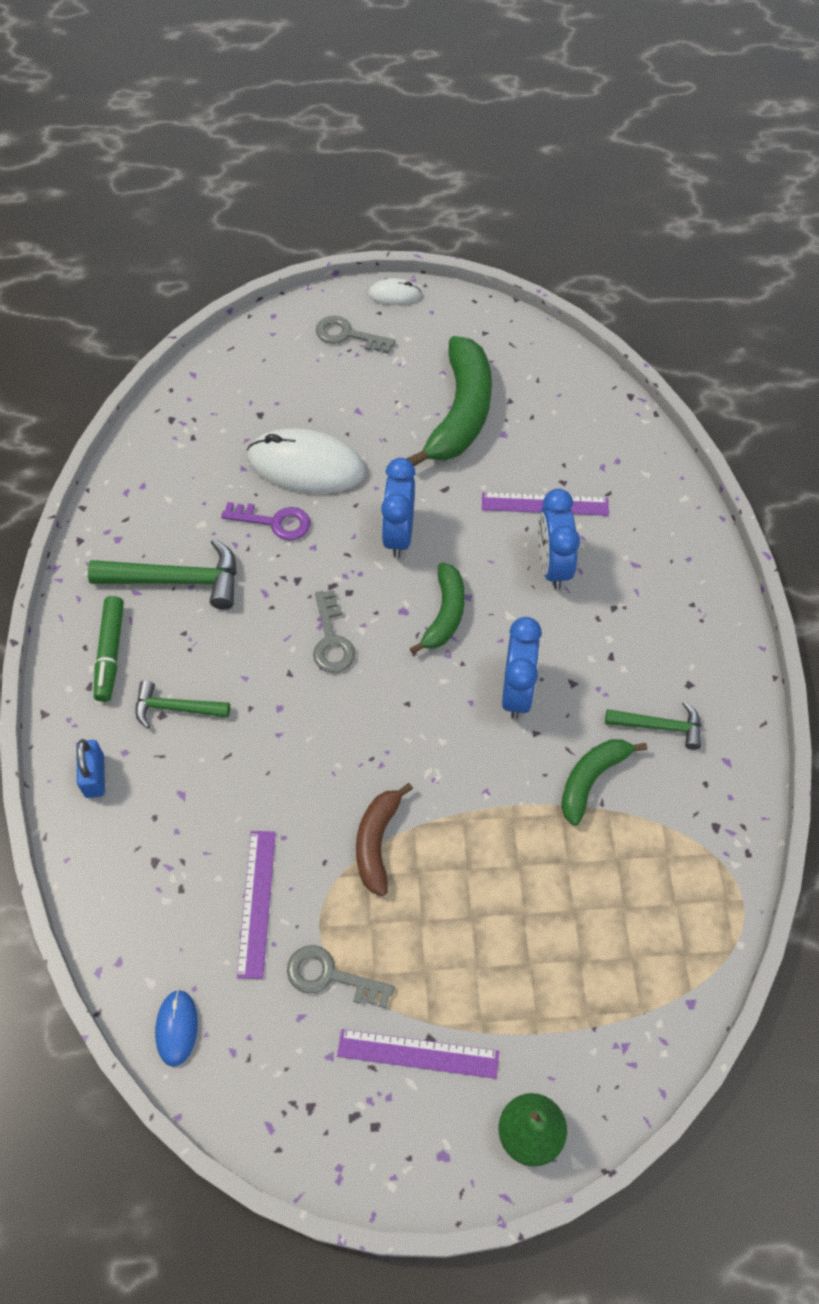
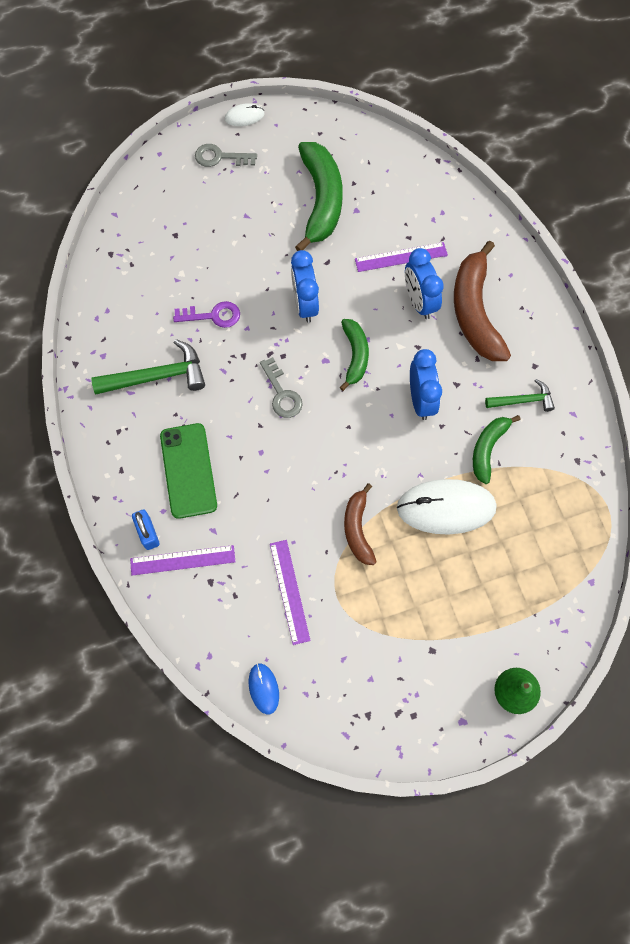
camera: 15 degrees left, 10 degrees up
(110, 653) = (128, 442): green marker -> none
(176, 708) = (188, 470): green hammer -> green phone
(306, 465) = (222, 267): white mouse -> white mouse (446, 508)
(330, 976) = (354, 627): grey key -> none
(418, 1054) = (427, 662): purple ruler -> purple ruler (183, 560)
(625, 595) = (475, 311): none -> brown banana

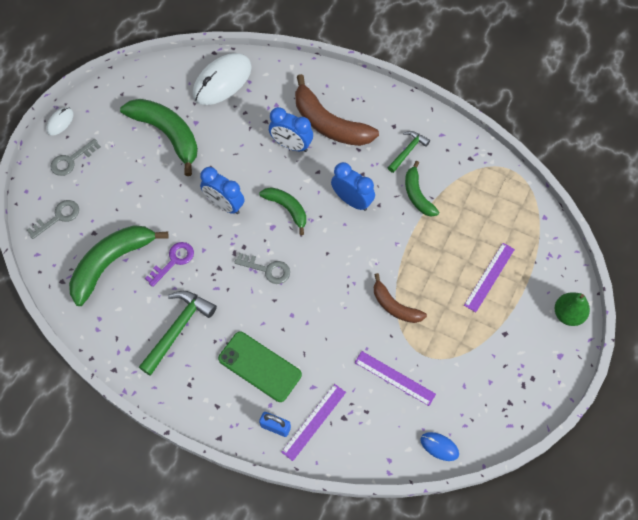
camera: 45 degrees left, 5 degrees down
(161, 197) = (58, 217): none -> grey key
(163, 273) = (112, 263): none -> green banana
(401, 257) = (252, 128): purple ruler -> purple ruler (489, 277)
(446, 508) = (429, 248): white mouse -> white mouse (222, 81)

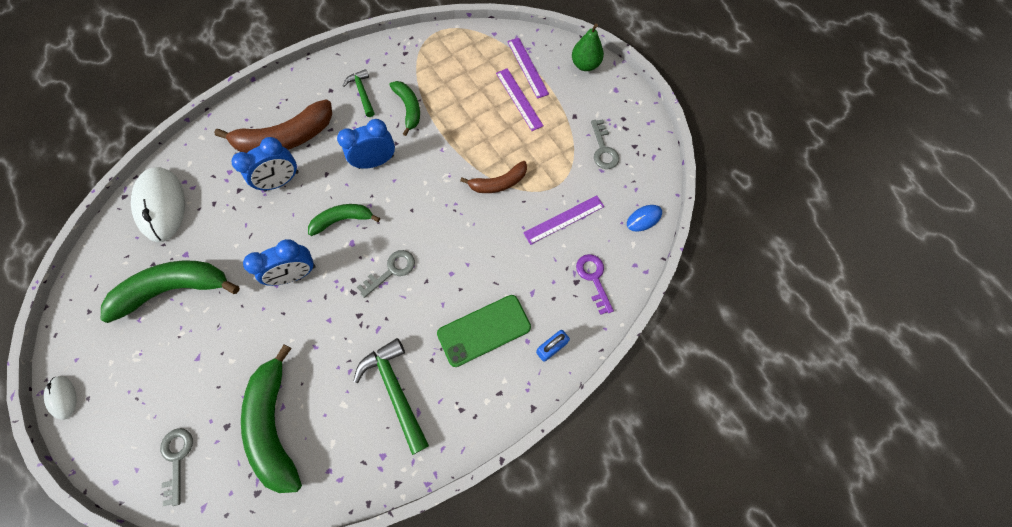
camera: 60 degrees left, 5 degrees up
(71, 160) = (120, 408): grey key -> grey key (603, 149)
(173, 261) = (319, 356): purple key -> purple key (593, 278)
(314, 422) = (565, 310): purple ruler -> purple ruler (527, 67)
(417, 195) = (408, 109): green banana -> green banana turned 120 degrees counterclockwise

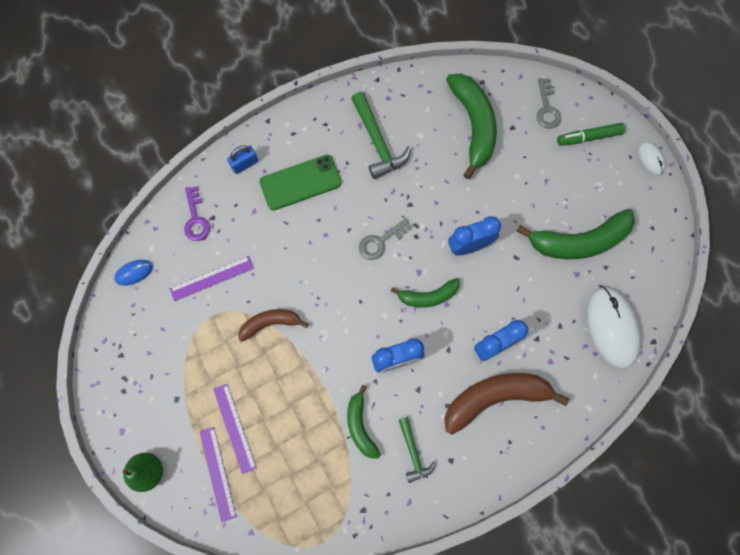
camera: 175 degrees left, 5 degrees up
(132, 421) = (589, 137): none -> green marker
(603, 149) = (154, 353): grey key -> none

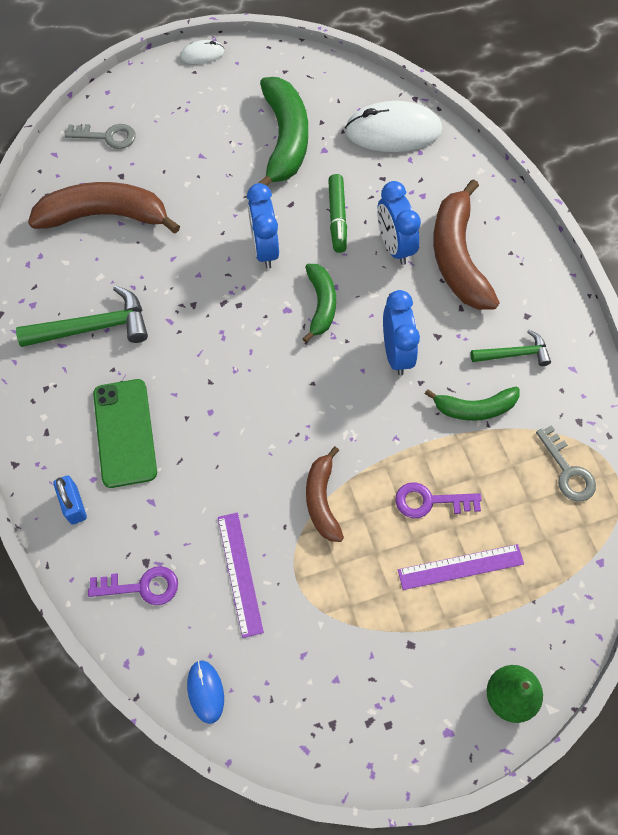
camera: 80 degrees left, 10 degrees down
(217, 473) = (520, 597): purple ruler -> none
(280, 400) = (429, 501): none -> purple key
(380, 242) = (236, 346): grey key -> grey key (567, 471)
(473, 126) = (105, 216): green banana -> brown banana
(589, 137) = (158, 104): green marker -> green marker (337, 217)

